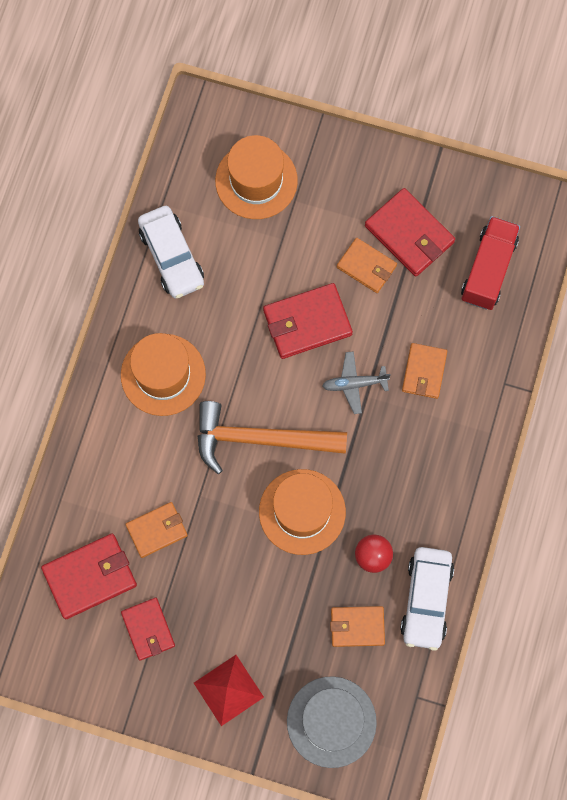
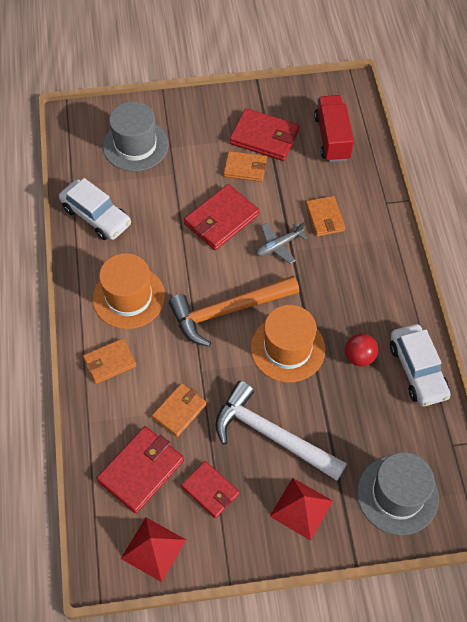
camera: 25 degrees left, 15 degrees down
(66, 662) = (153, 549): none -> red pyramid
(237, 600) = (271, 435): none -> white hammer
(256, 181) = (135, 145): orange hat -> grey hat
(357, 626) = (376, 413): orange wallet -> orange wallet (109, 362)

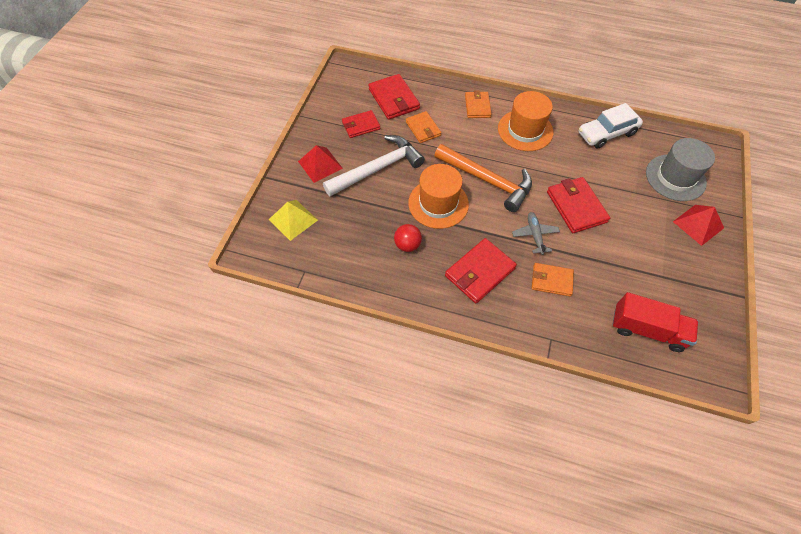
camera: 115 degrees right, 0 degrees up
(153, 549) = (343, 90): red pyramid -> red pyramid (698, 224)
(228, 311) = (487, 180): orange hammer -> orange hammer turned 120 degrees clockwise
(245, 168) = (628, 243): orange wallet -> none
(264, 137) = (662, 272): red wallet -> red wallet (479, 272)
(397, 495) = (293, 219): grey hat -> yellow pyramid
(417, 370) = (375, 278): white car -> none

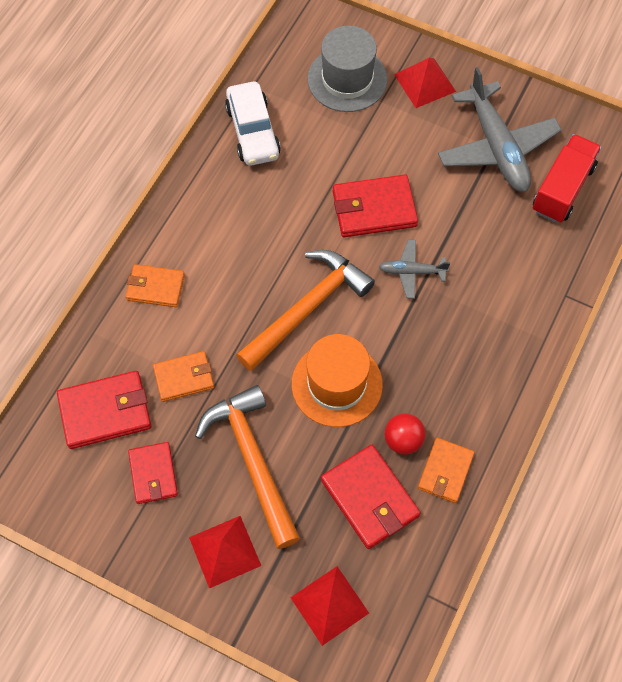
camera: 80 degrees left, 5 degrees up
(293, 219) = (329, 605): yellow pyramid -> red pyramid
(377, 168) = (252, 461): white hammer -> orange hammer
(479, 272) = (460, 354): red wallet -> red wallet (370, 498)
(525, 130) = (222, 233): orange hat -> none
(551, 280) = (484, 271): orange wallet -> orange wallet (445, 471)
(664, 278) = (497, 147): none -> grey plane

